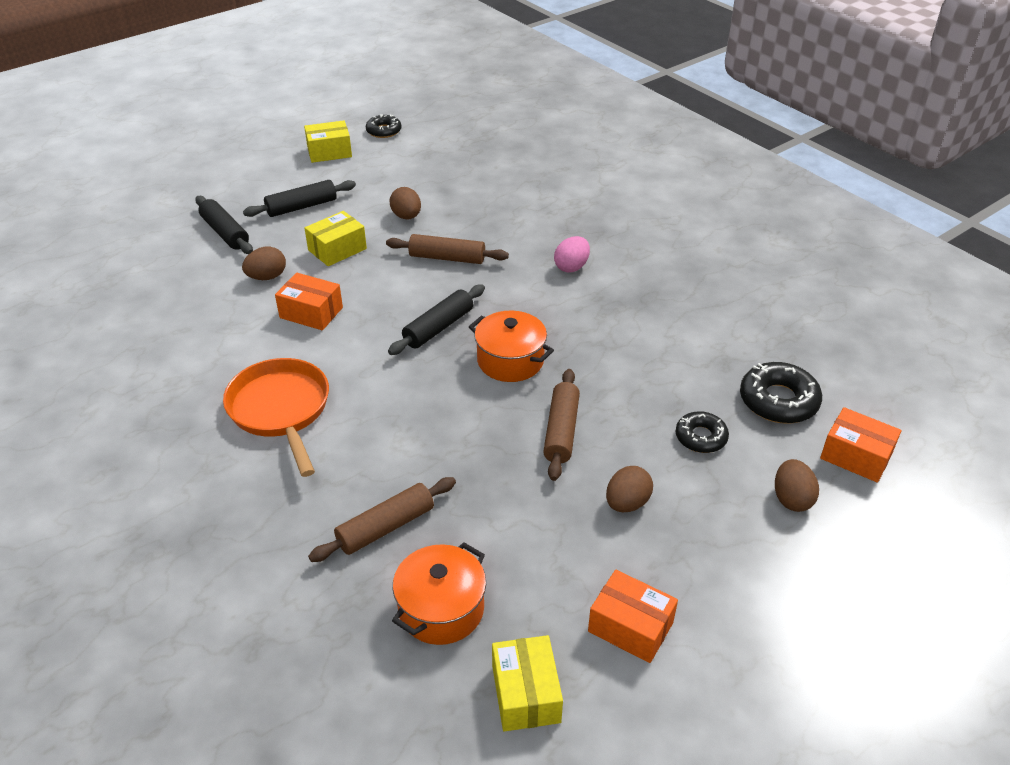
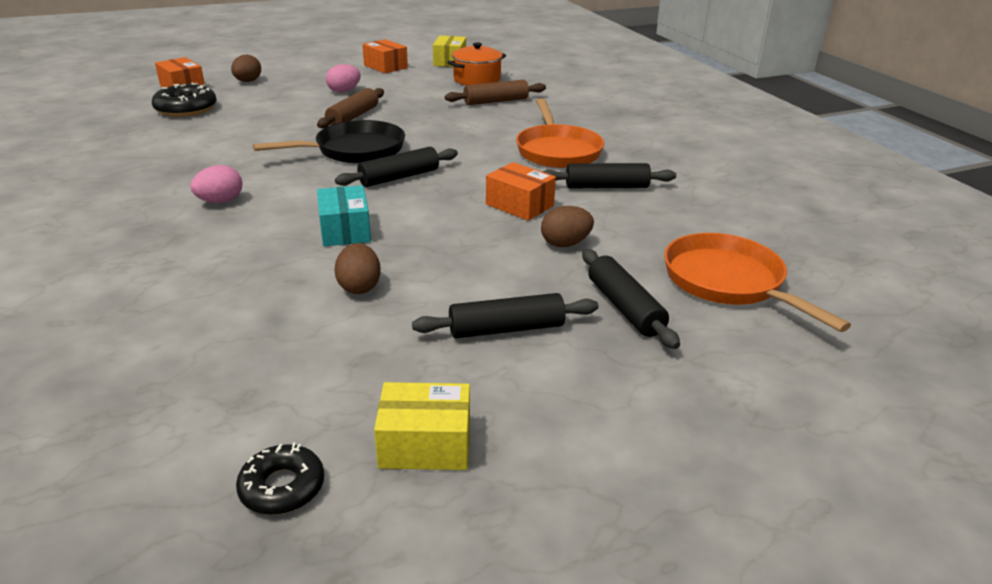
camera: 165 degrees left, 10 degrees down
(144, 264) = (728, 282): none -> orange pan
(226, 355) = (606, 187): none -> black rolling pin
(337, 249) = (472, 260): yellow box -> none
(447, 258) = (345, 230): brown rolling pin -> turquoise box
(510, 361) = (354, 150): orange pot -> black pan
(627, 503) = (344, 91): brown egg -> pink egg
(701, 437) = (264, 104): black donut -> none

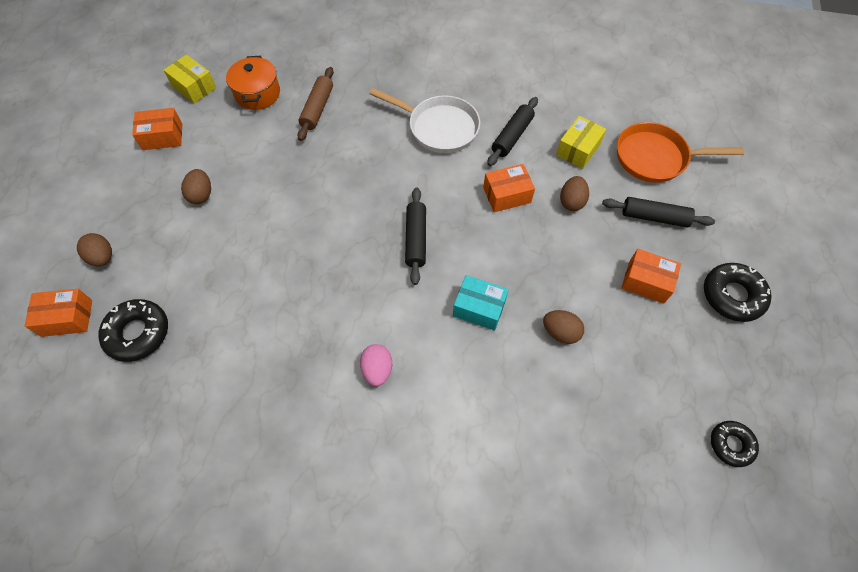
camera: 55 degrees left, 30 degrees up
(344, 91) = (201, 195): pink egg -> brown egg
(353, 117) = (271, 215): brown rolling pin -> none
(354, 150) = (344, 245): black pan -> none
(425, 444) = (726, 368): yellow box -> yellow box (578, 150)
(506, 329) = (646, 282): black rolling pin -> orange box
(557, 151) = (439, 127): orange pan -> white pan
(572, 415) = (732, 295): none -> black donut

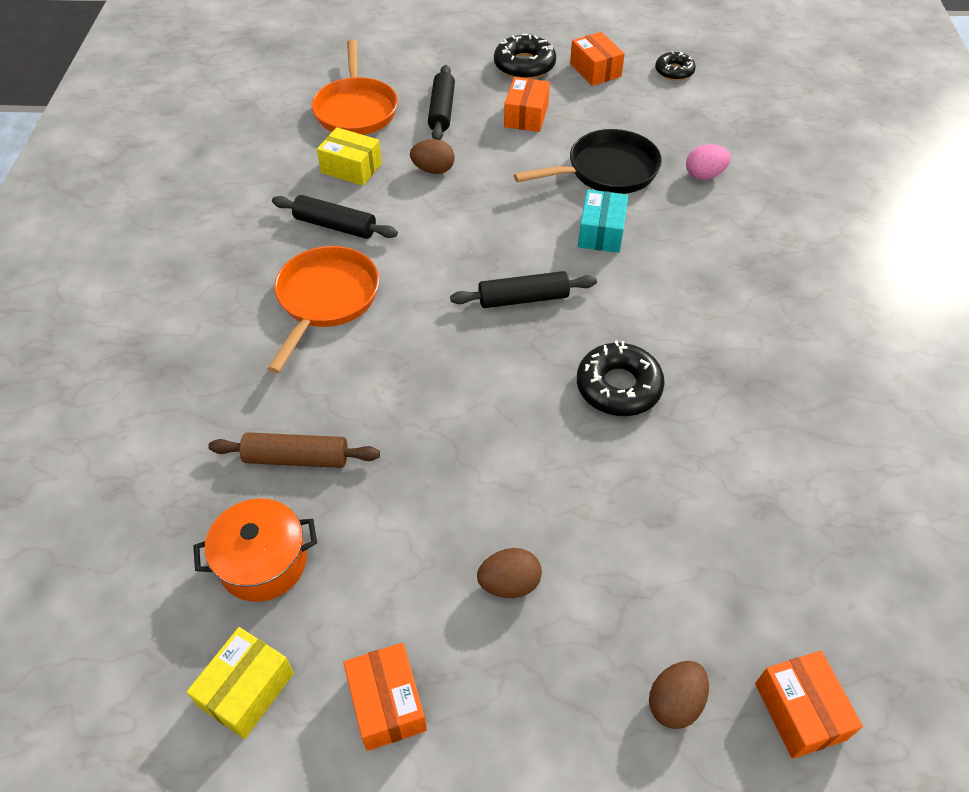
camera: 100 degrees left, 10 degrees down
(138, 333) = (778, 588): black donut -> black donut (618, 387)
(377, 370) = (711, 307): pink egg -> pink egg (704, 175)
(439, 127) = (326, 300): white pan -> orange pan
(507, 195) = (434, 223): orange box -> orange box (595, 70)
(560, 332) = (607, 171): brown egg -> black pan

